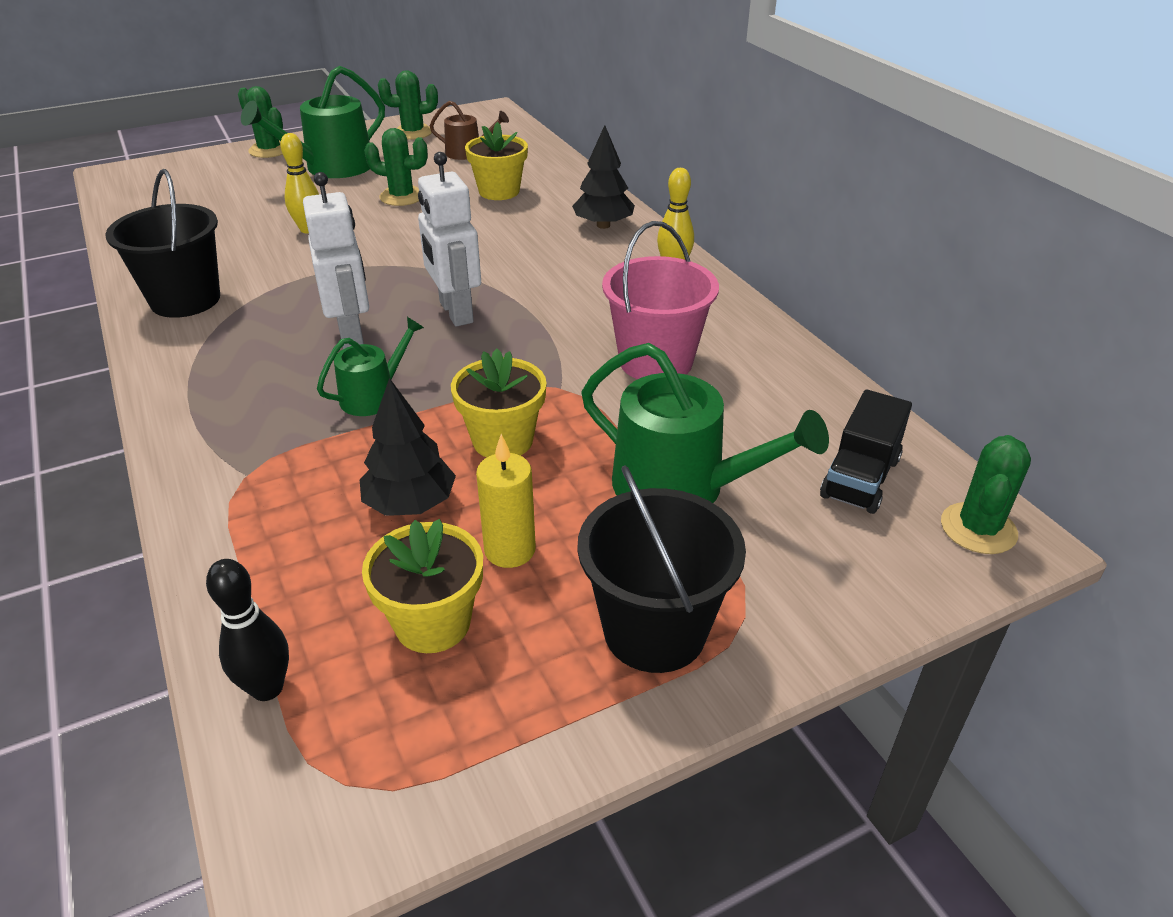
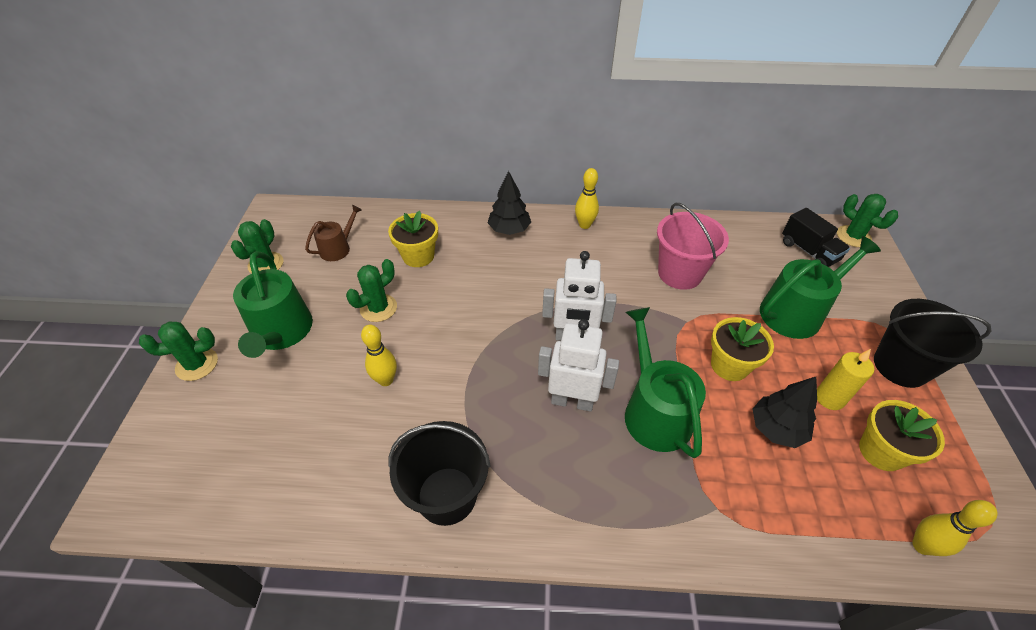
camera: 60 degrees left, 10 degrees up
(267, 688) = (921, 545): black bowling pin -> yellow bowling pin
(374, 396) = (654, 411): green watering can -> green watering can, size x1.77

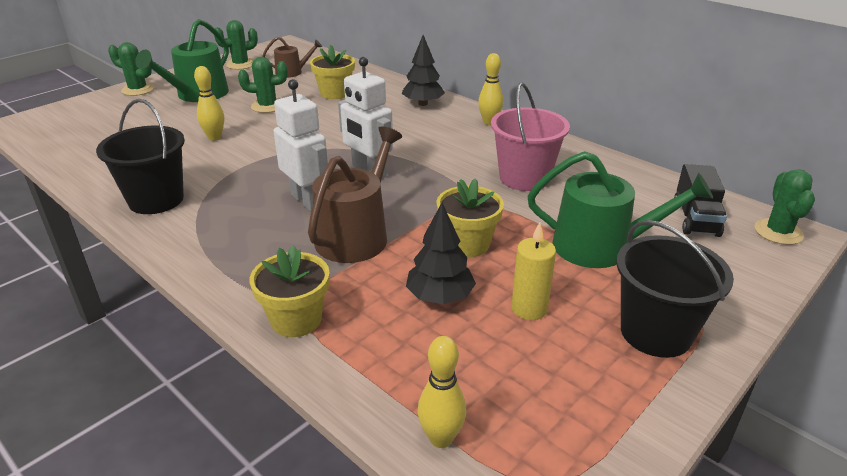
camera: 40 degrees right, 15 degrees down
(654, 411) = (356, 235): green watering can -> brown watering can
(881, 451) = (517, 365): yellow flower pot -> yellow flower pot (296, 320)

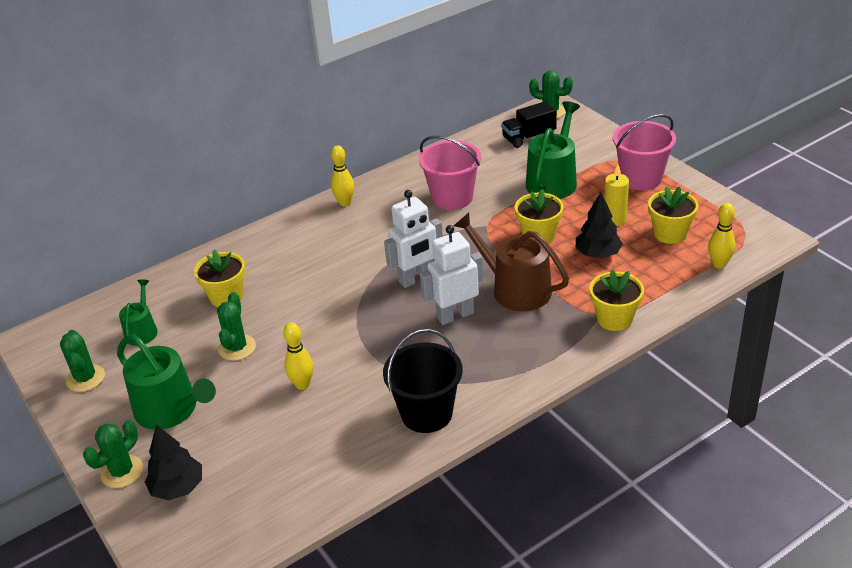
camera: 75 degrees left, 5 degrees up
(292, 72) = (142, 330): brown watering can -> green watering can
(423, 104) = (284, 237): black tree -> black tree (177, 487)
(512, 372) = (670, 234): none -> yellow flower pot
(655, 332) = (641, 178): black bucket -> pink bucket
(695, 219) = (529, 137): black truck -> black truck turned 135 degrees clockwise

